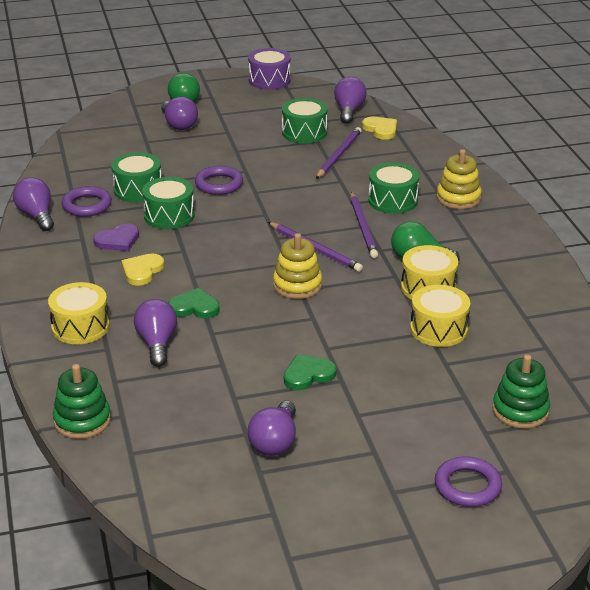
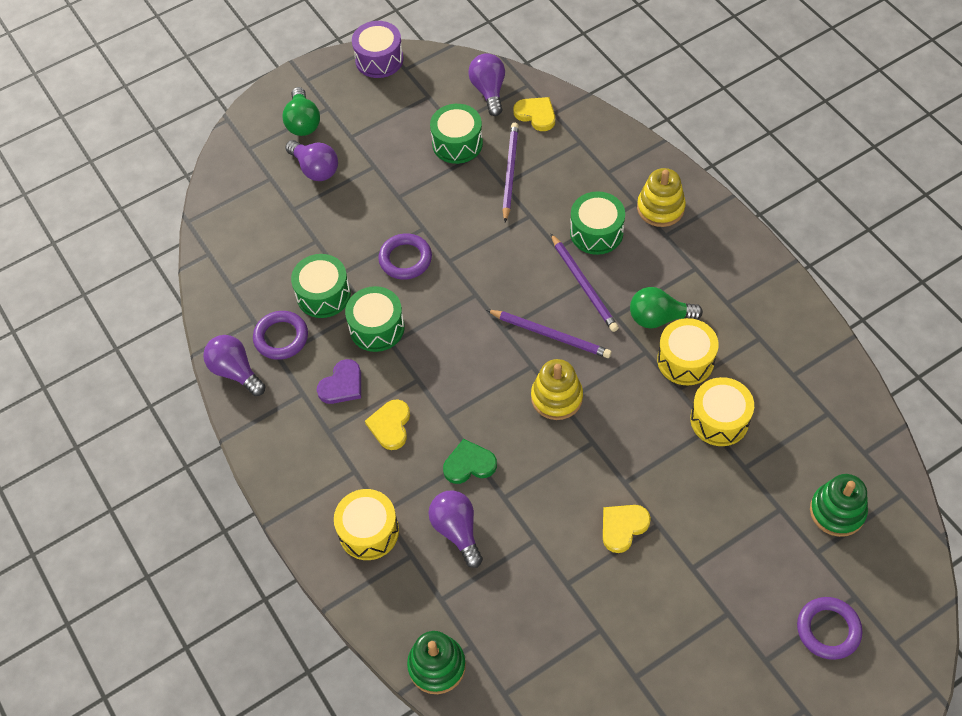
camera: 15 degrees left, 25 degrees up
(275, 442) = (632, 632): purple light bulb -> none
(308, 375) = (623, 527): green heart -> yellow heart

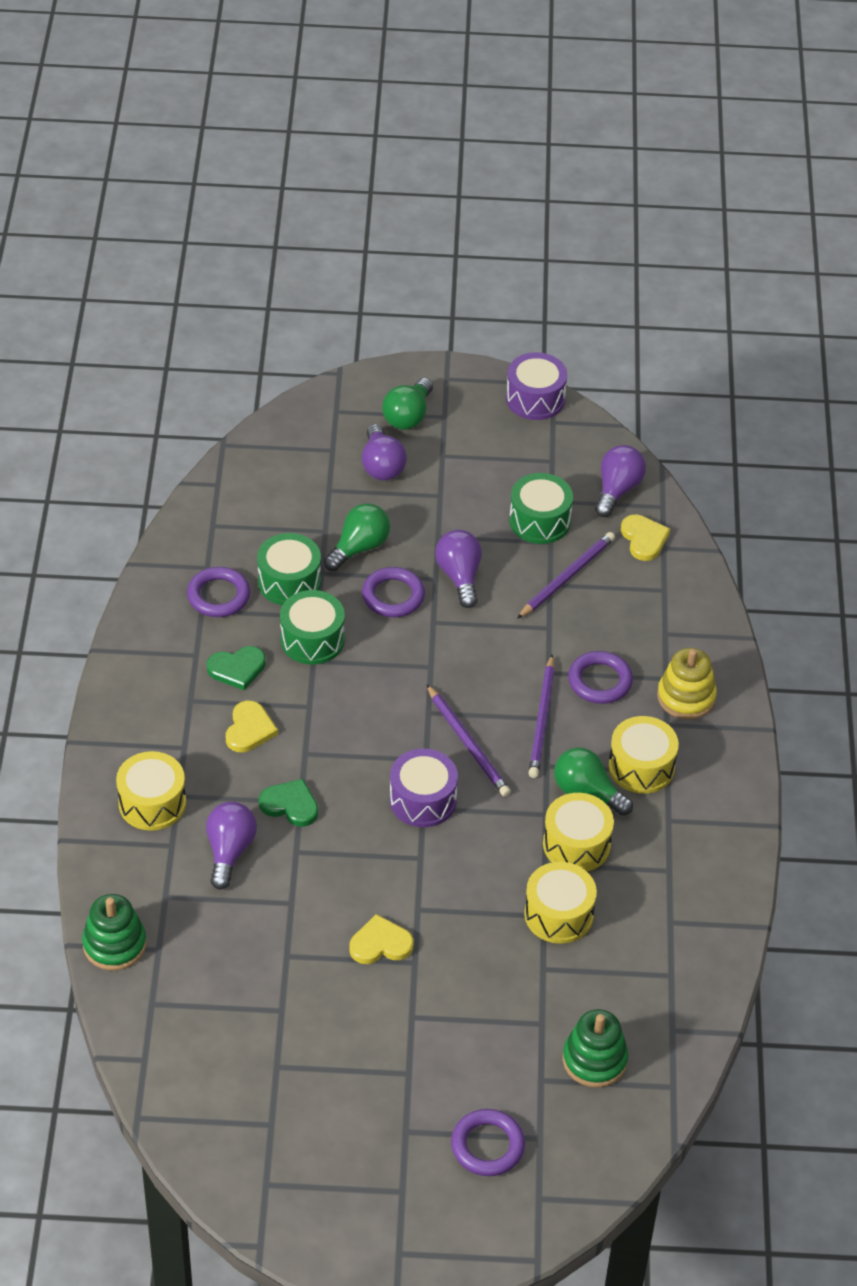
camera: 30 degrees right, 10 degrees down
(235, 371) = (153, 600): purple light bulb -> purple light bulb (459, 576)
(342, 385) = (237, 669): purple heart -> green heart
(351, 238) = (359, 548): none -> green light bulb
(390, 425) = (249, 729): yellow heart -> yellow heart turned 150 degrees clockwise
(556, 397) = (422, 800): yellow stacking toy -> purple drum
(596, 232) = (600, 681): green drum -> purple ring
(676, 276) = (641, 767): none -> yellow drum

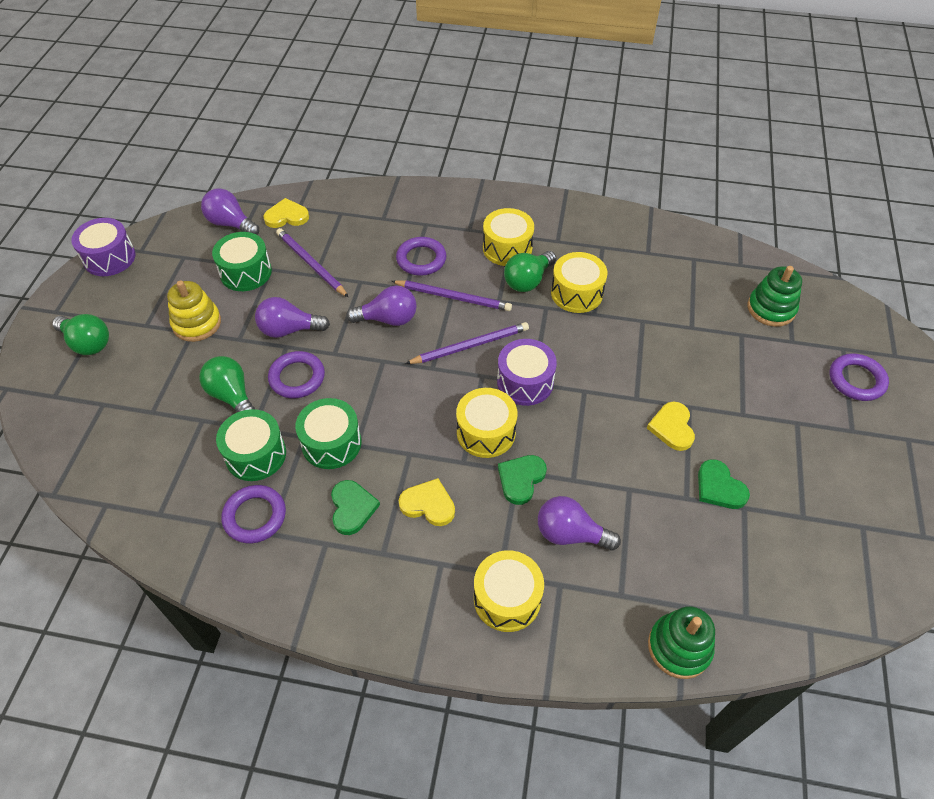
camera: 80 degrees left, 5 degrees up
(304, 987) = (719, 487): none -> green heart
(381, 465) = (139, 369): purple light bulb -> purple light bulb (388, 319)
(558, 914) = (641, 312): yellow drum -> yellow drum (486, 432)
(686, 697) = (446, 216): yellow stacking toy -> yellow stacking toy (197, 323)

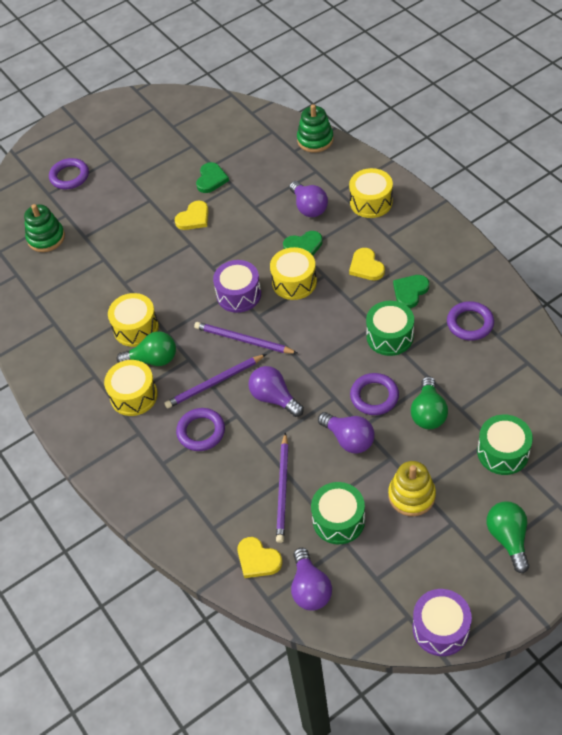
camera: 130 degrees left, 0 degrees up
(256, 454) = (442, 360): green drum -> green drum (503, 452)
(453, 297) = (214, 383): purple pencil -> purple pencil turned 90 degrees counterclockwise

